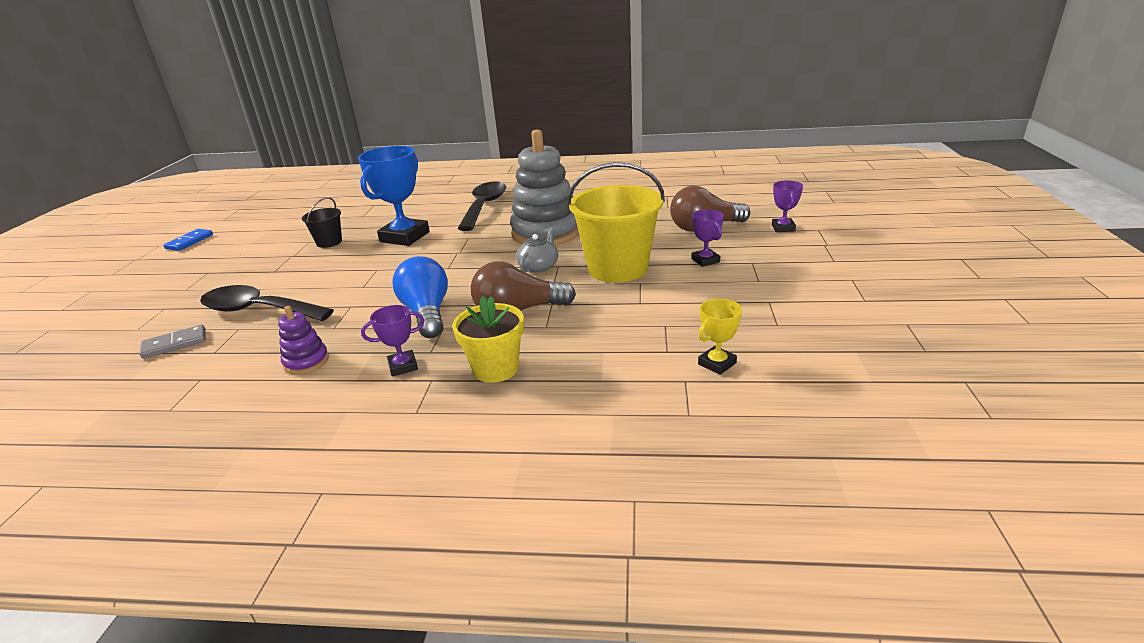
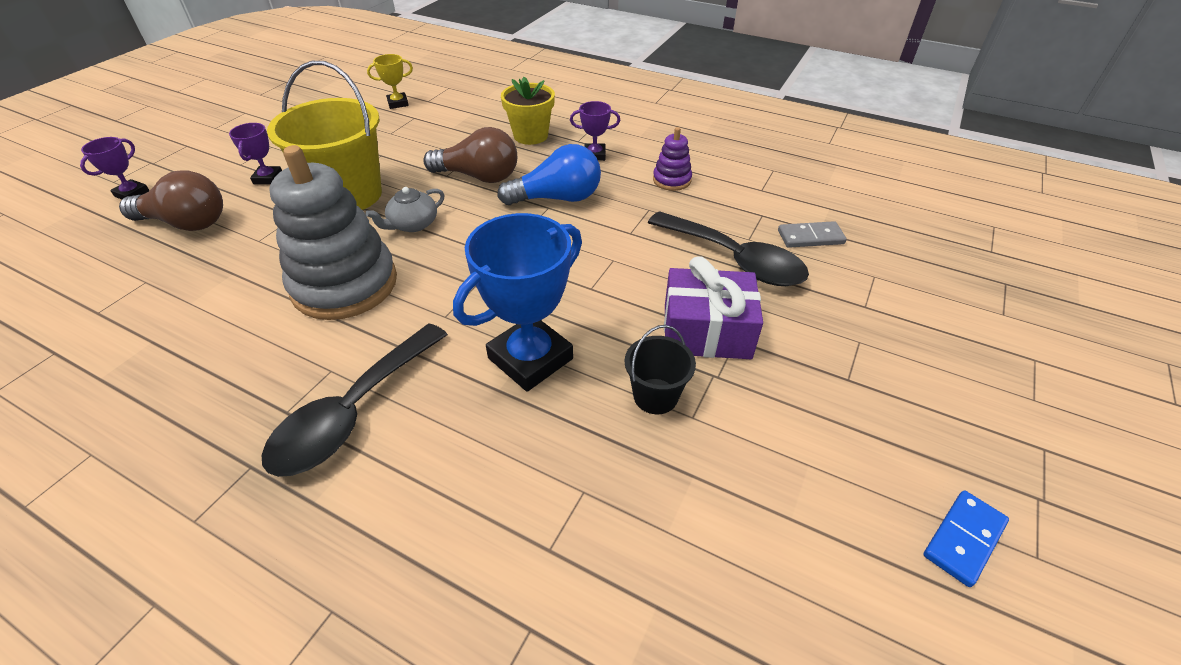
camera: 160 degrees left, 15 degrees up
(293, 270) = (706, 331): none -> purple gift
(427, 313) = (557, 198): blue light bulb -> blue light bulb turned 105 degrees counterclockwise

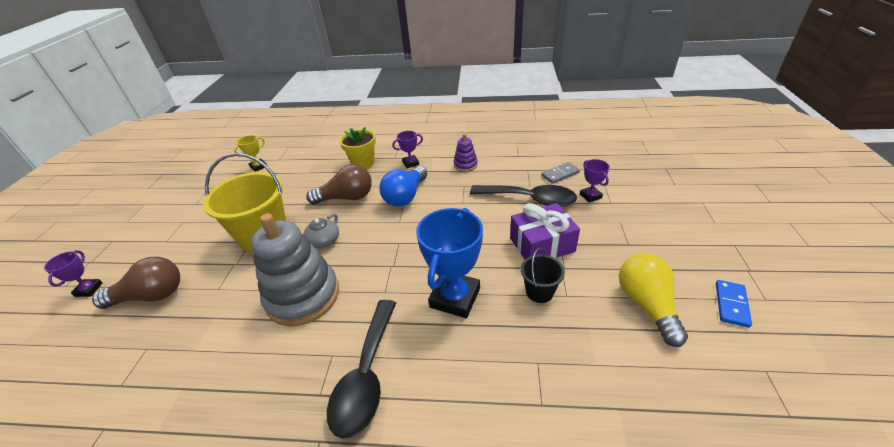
camera: 20 degrees left, 5 degrees down
(268, 178) = (195, 244): purple trophy -> purple trophy (590, 196)
(557, 198) = (405, 196): blue light bulb -> blue light bulb turned 150 degrees clockwise
(812, 480) = (647, 305): none -> yellow light bulb

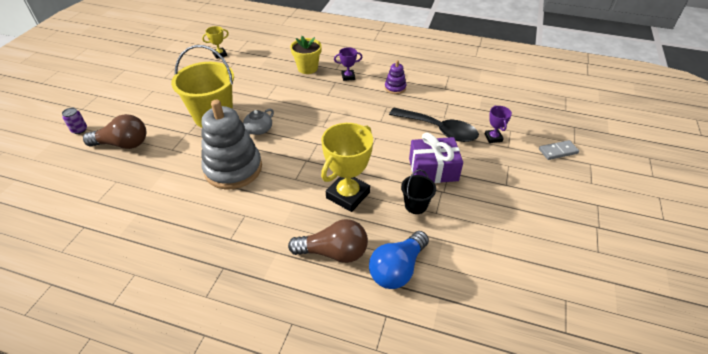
camera: 10 degrees right, 5 degrees up
(89, 289) = (79, 130): purple trophy -> purple can
(346, 198) = (286, 97): brown light bulb -> brown light bulb (334, 252)
(366, 376) = (266, 234): black spoon -> none
(405, 196) = (335, 105): blue light bulb -> blue light bulb (397, 269)
(455, 298) = (348, 195): blue trophy -> yellow trophy
(560, 174) = (475, 113): grey domino -> grey domino (558, 151)
(647, 305) = (497, 234): yellow light bulb -> none
(731, 304) = (567, 249): blue domino -> none

